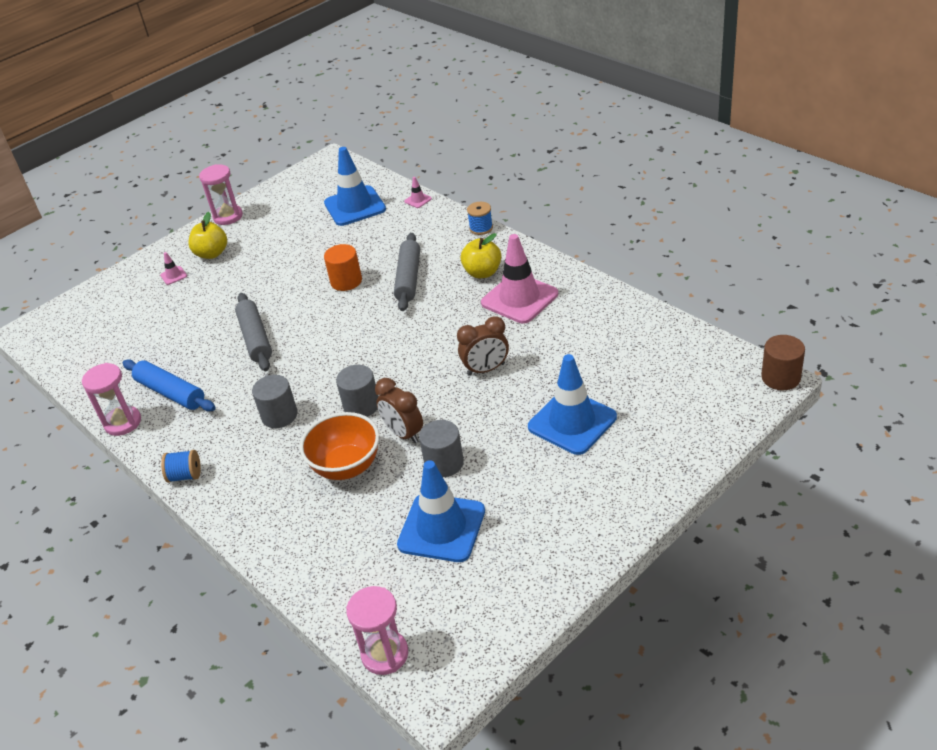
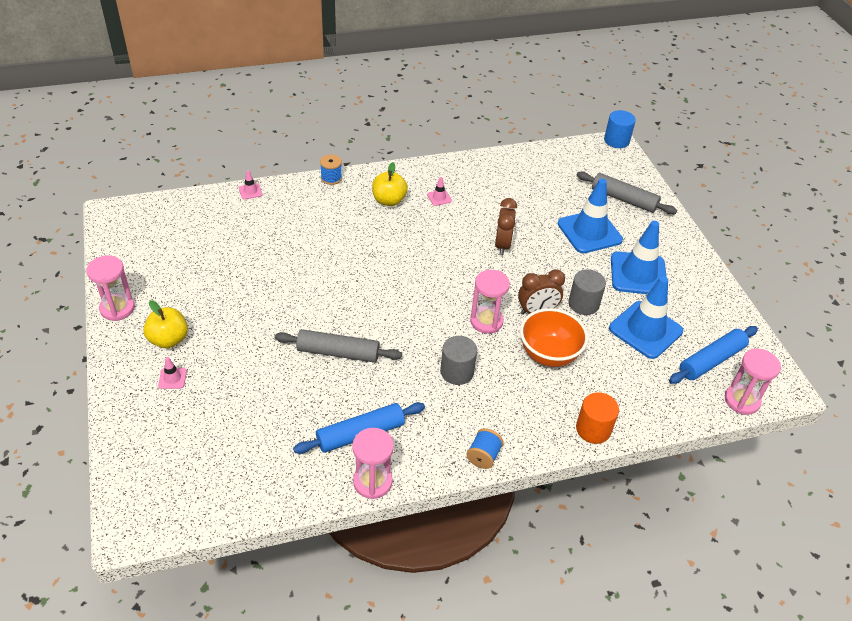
camera: 70 degrees left, 5 degrees up
(346, 281) = (317, 271): orange cylinder -> orange cylinder (593, 429)
(355, 206) = (212, 227): blue traffic cone -> blue traffic cone (638, 274)
(361, 405) = (486, 321): grey cylinder -> pink hourglass
(408, 278) = (353, 238): grey rolling pin -> grey rolling pin (623, 199)
(433, 604) = (711, 360): none -> blue rolling pin
(519, 298) = (439, 198): pink traffic cone -> pink traffic cone, size x0.40
(780, 377) = (616, 140): brown cylinder -> blue cylinder

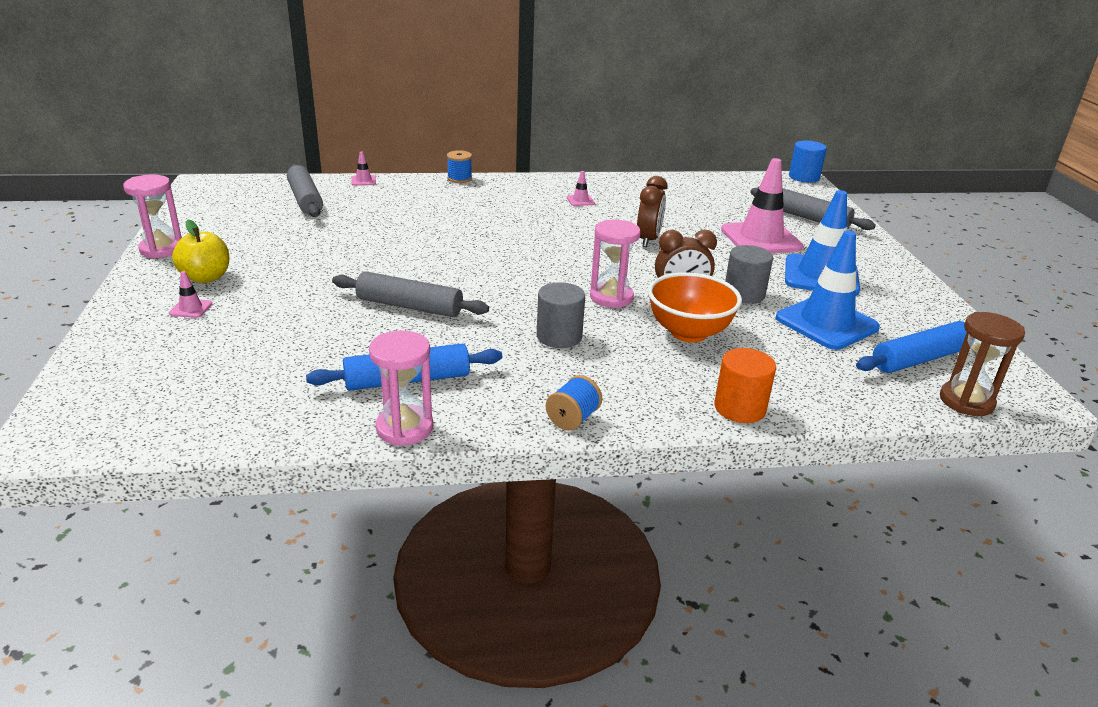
camera: 10 degrees right, 15 degrees down
(210, 225) = (305, 199): none -> grey rolling pin
(389, 200) = (520, 198): yellow apple -> none
(589, 232) = (761, 238): blue traffic cone -> pink traffic cone
(742, 400) = (966, 401): pink hourglass -> brown hourglass

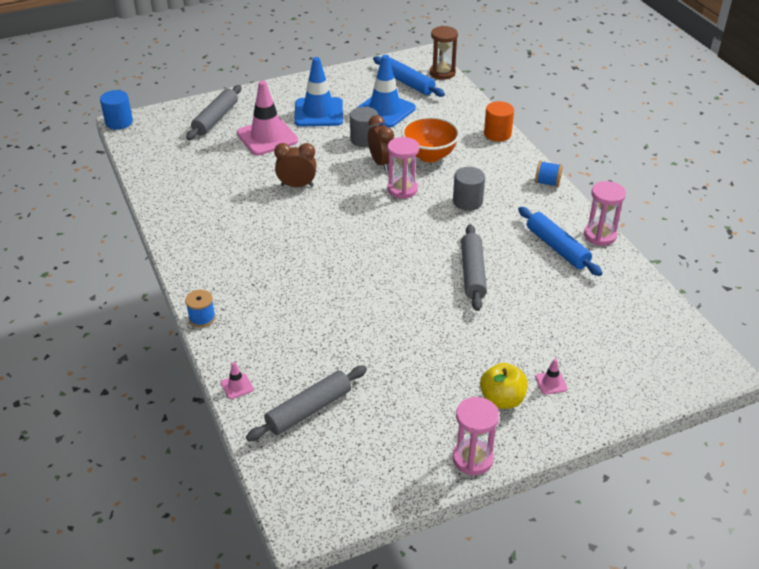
camera: 105 degrees left, 10 degrees up
(580, 200) = (228, 231): pink traffic cone -> none

